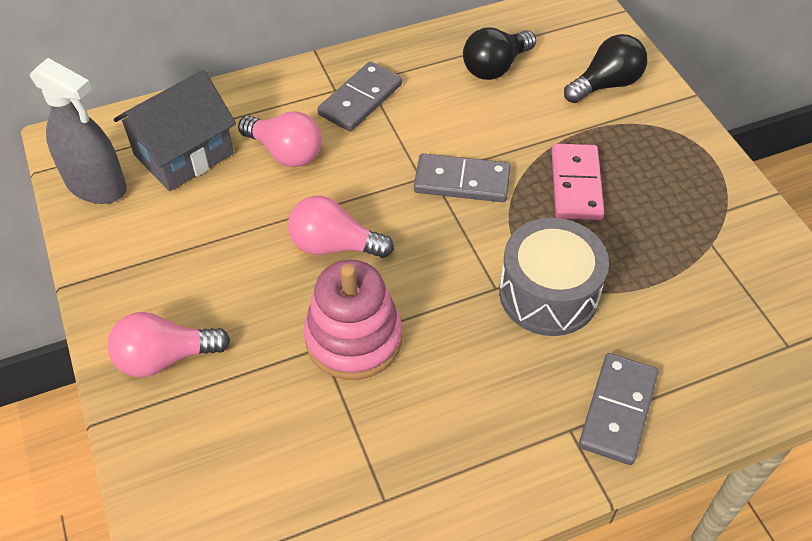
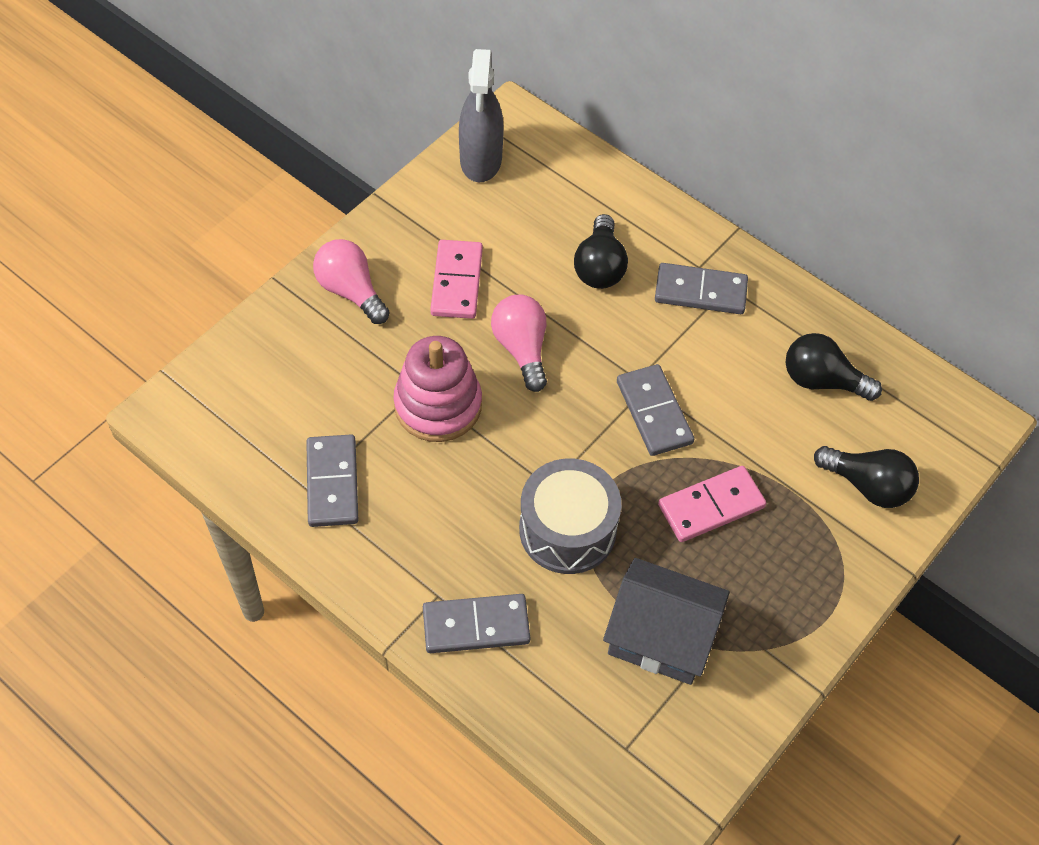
camera: 60 degrees right, 5 degrees up
(183, 154) = (550, 198): grey house -> grey house (661, 636)
(222, 264) = (456, 282): none -> pink domino
(285, 152) = (599, 267): pink light bulb -> black light bulb
(389, 472) = (332, 483): none -> grey domino

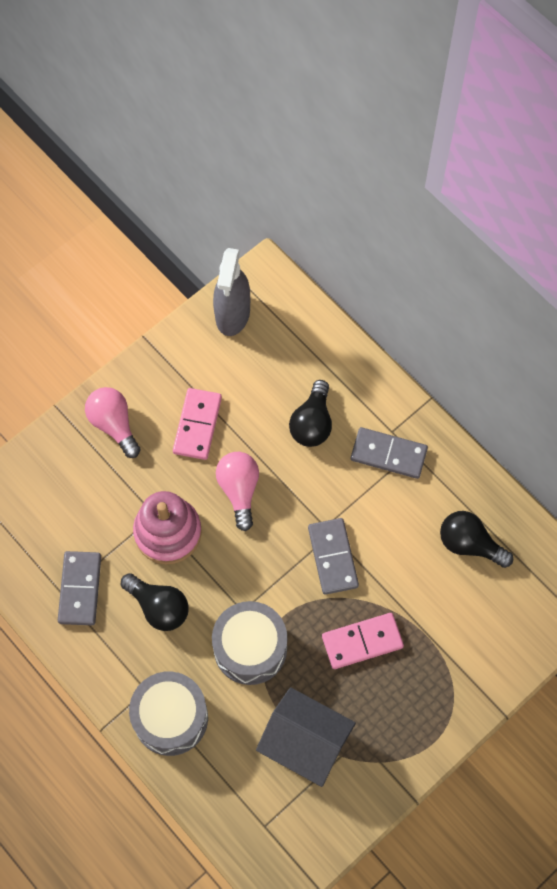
camera: 10 degrees right, 10 degrees up
(476, 626) = (170, 718): grey domino -> grey drum
(867, 485) = (486, 638): black light bulb -> black light bulb (159, 607)

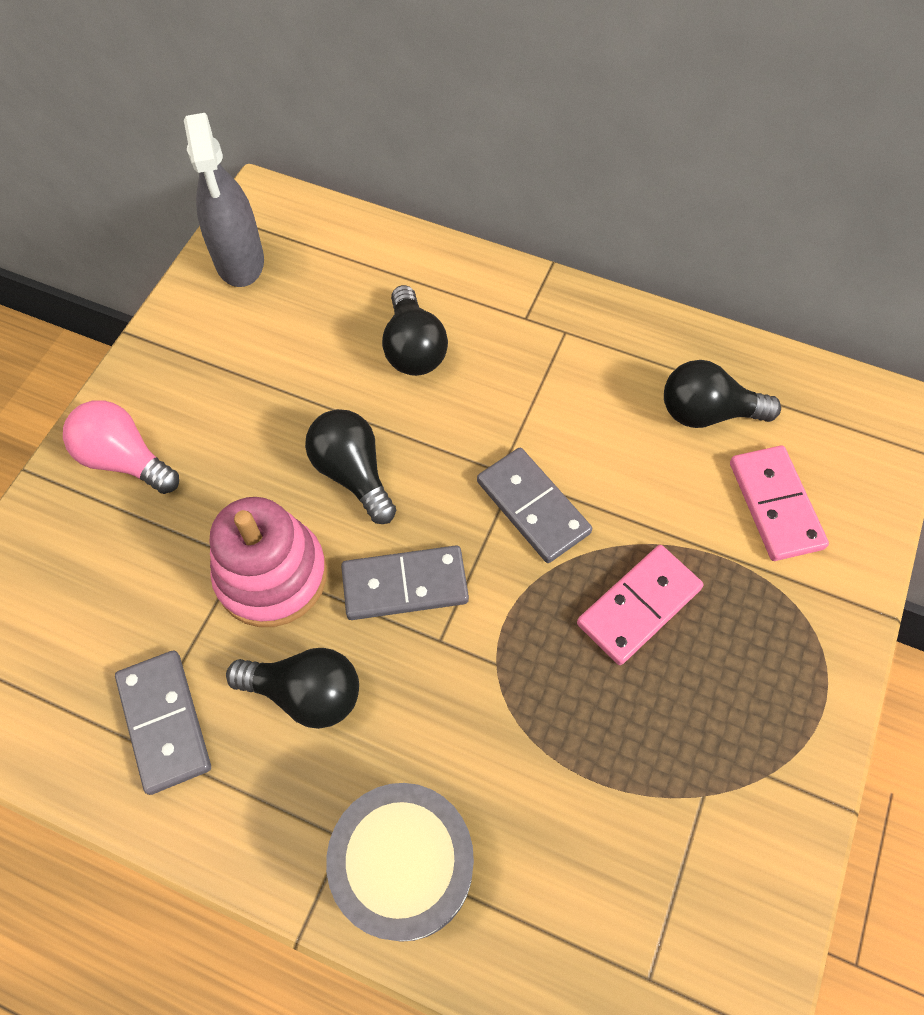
camera: 25 degrees left, 5 degrees down
(197, 425) = (251, 412): pink domino -> pink domino (775, 505)
(239, 490) = (353, 473): pink light bulb -> black light bulb
(250, 648) = (479, 692): grey drum -> none
(305, 743) = (639, 801): grey house -> none
(388, 454) = (536, 346): grey domino -> grey domino (405, 585)

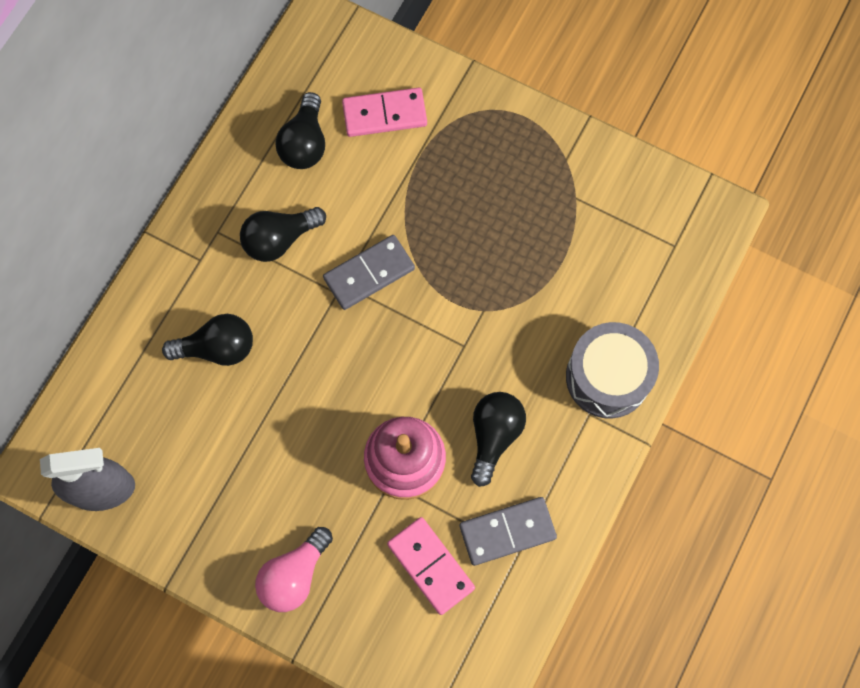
camera: 85 degrees left, 10 degrees up
(353, 473) = (327, 399): black light bulb -> black light bulb (279, 239)
(405, 585) = (421, 366): grey domino -> none
(638, 606) = (450, 215): pink domino -> pink domino (430, 566)

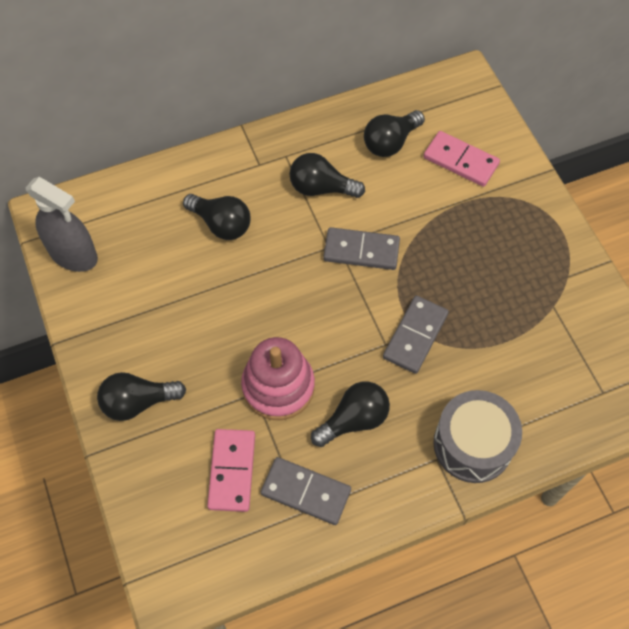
camera: 40 degrees right, 10 degrees down
(294, 575) = (138, 402): pink light bulb -> black light bulb
(483, 318) = (415, 336): none -> grey domino

